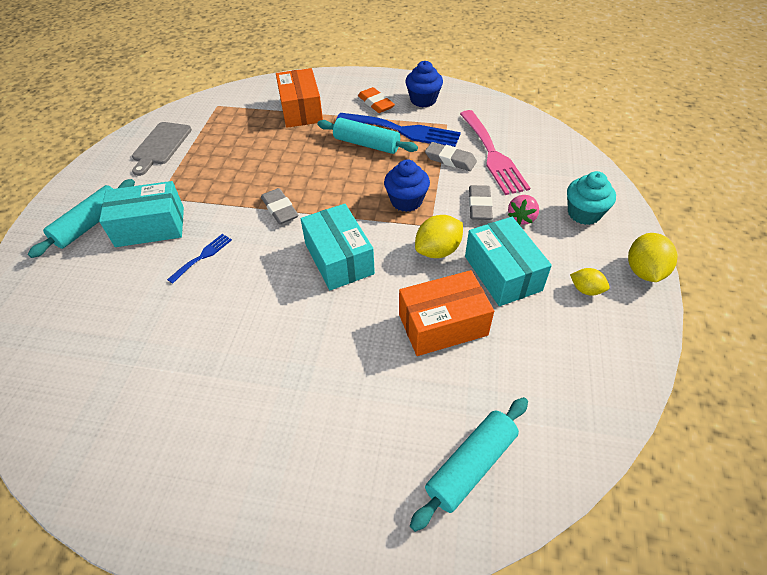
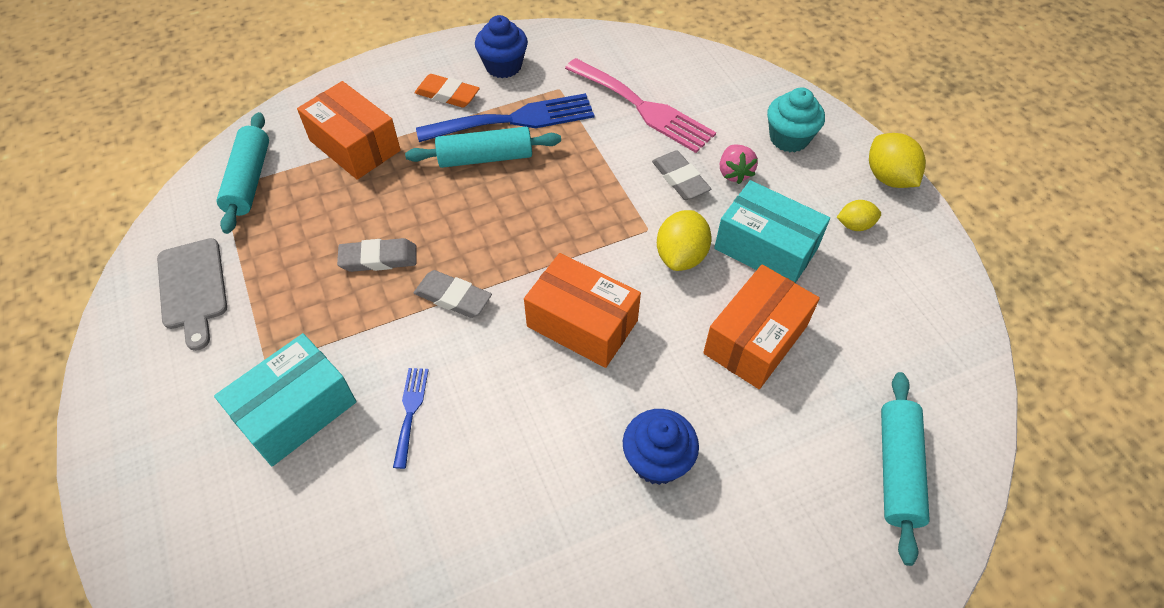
camera: 35 degrees left, 5 degrees up
(90, 225) = (200, 456): turquoise rolling pin -> turquoise rolling pin (249, 180)
(339, 259) = (582, 323): turquoise box -> orange box
(406, 201) = (596, 212): blue cupcake -> blue cupcake (657, 460)
(450, 160) = (602, 135): grey eraser -> grey eraser (378, 258)

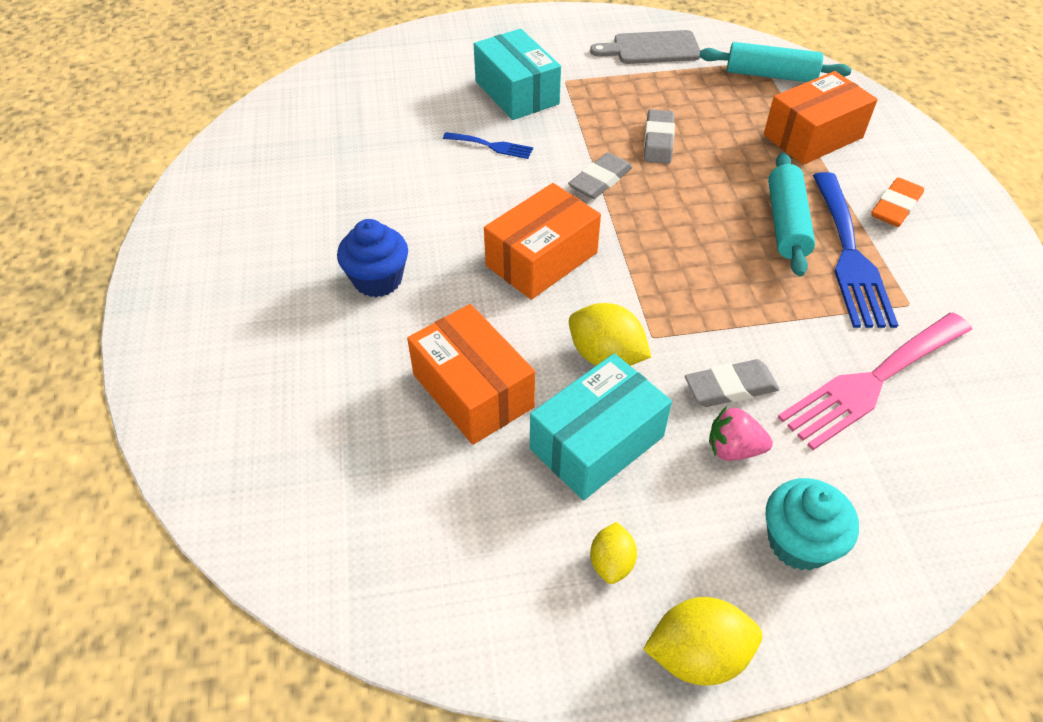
camera: 105 degrees right, 5 degrees down
(503, 66) = (953, 260): blue cupcake -> none
(897, 470) = (272, 462): turquoise rolling pin -> none

